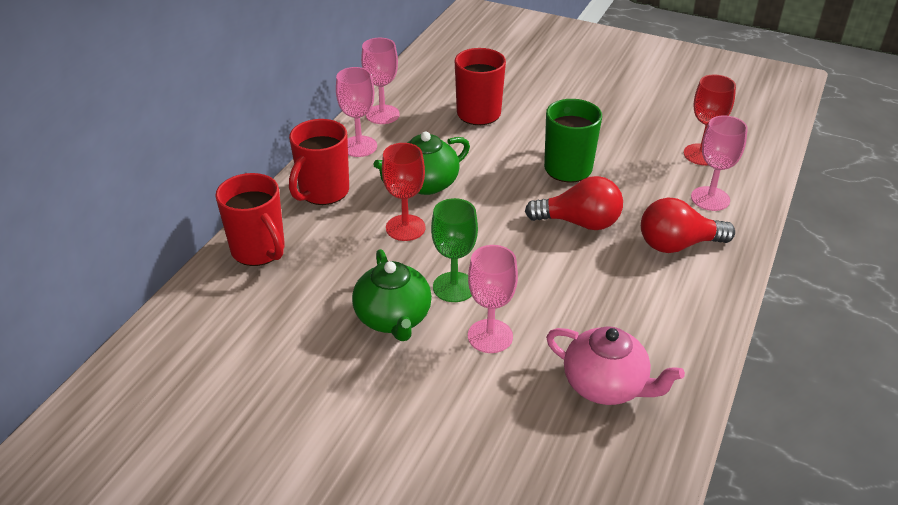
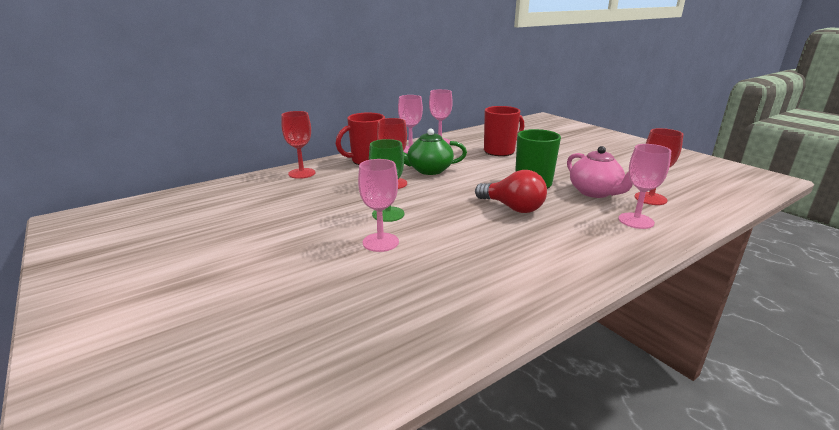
camera: 30 degrees right, 15 degrees down
(259, 251) = (302, 173): red mug -> red goblet
(393, 318) = (332, 217): green teapot -> none
(606, 385) = (431, 294): pink teapot -> pink teapot (595, 192)
(677, 245) = (581, 237): red light bulb -> none

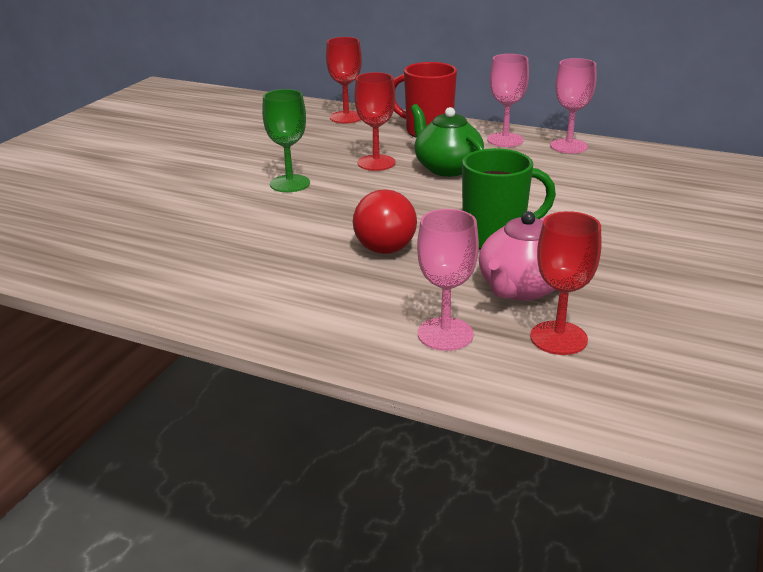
camera: 60 degrees right, 5 degrees up
(380, 242) = (222, 198): pink goblet -> none
(500, 151) = (597, 190): red mug -> none

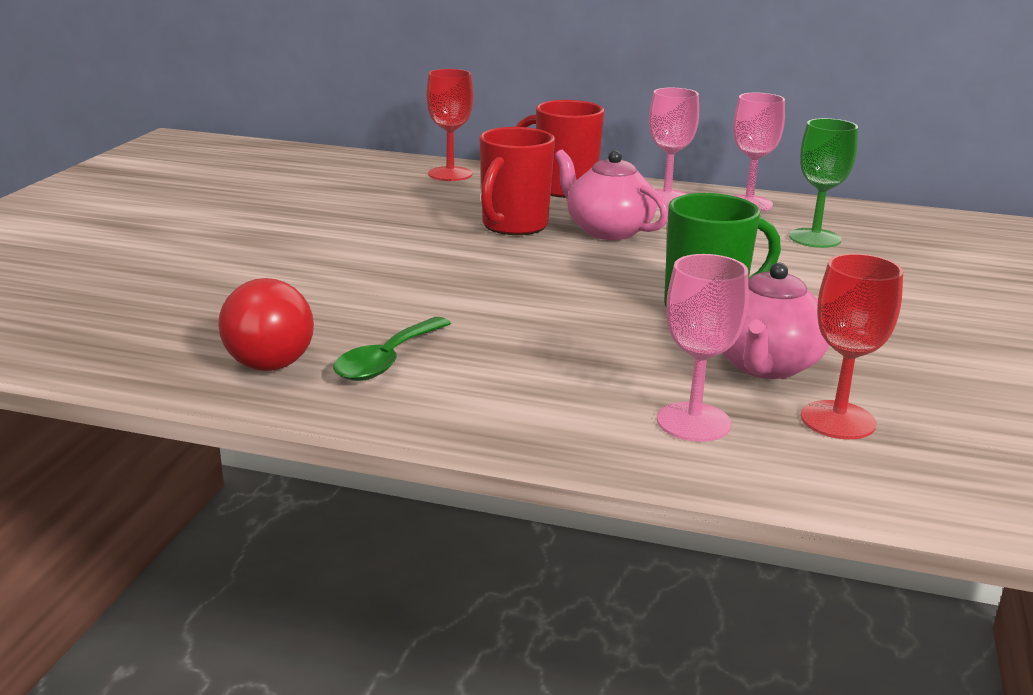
camera: 10 degrees left, 5 degrees down
(239, 273) = (387, 360): none -> green spoon
(290, 184) = (409, 252): green goblet -> green goblet (815, 238)
(376, 163) = (513, 226): red goblet -> red mug
(387, 242) = (569, 317): red light bulb -> red light bulb (274, 355)
(447, 168) = (607, 230): green teapot -> pink teapot

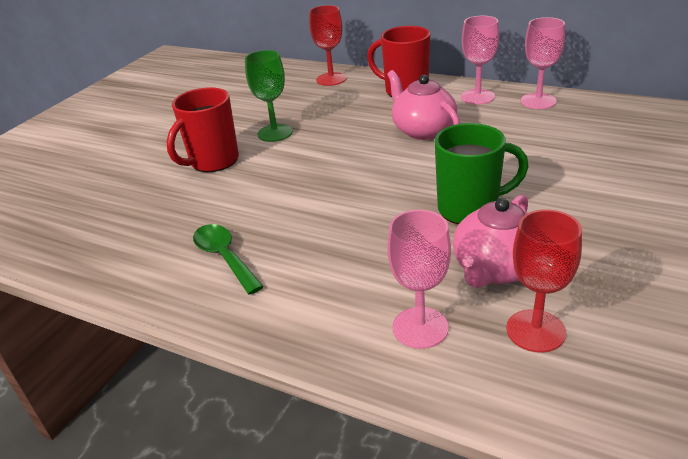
camera: 15 degrees right, 10 degrees up
(274, 355) = (153, 250): red light bulb -> none
(387, 360) = (224, 257): green spoon -> green spoon turned 105 degrees clockwise
(513, 226) = (357, 127): red mug -> red mug (213, 162)
(815, 238) = (579, 135): green goblet -> green goblet (275, 133)

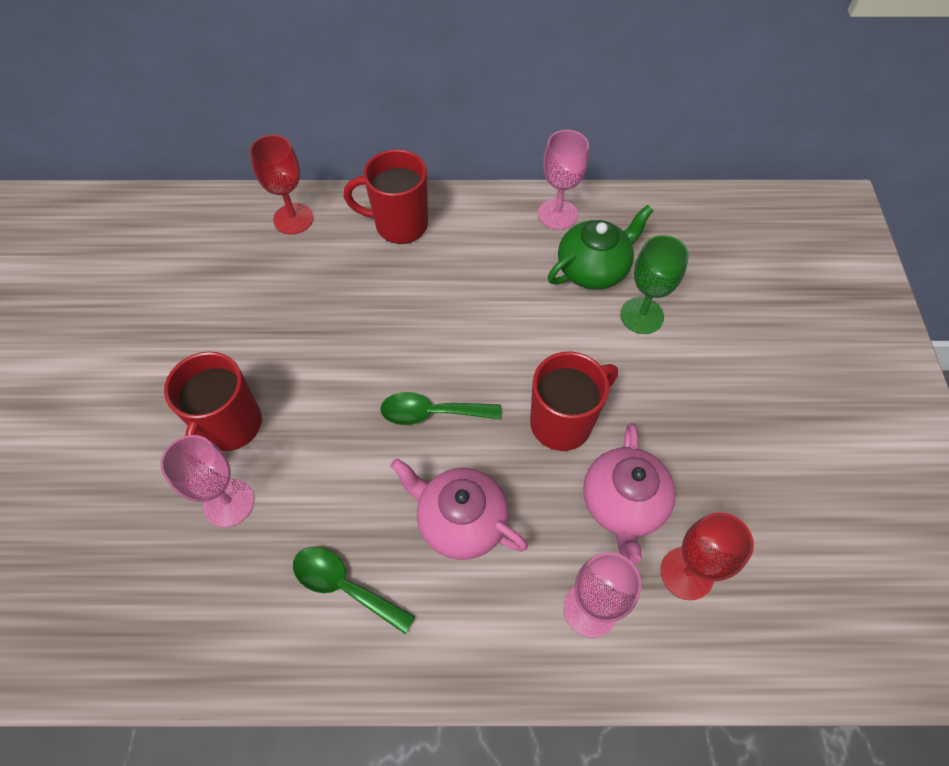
camera: 30 degrees left, 25 degrees up
(275, 133) = (279, 349): green goblet -> green goblet (641, 315)
(361, 182) = (431, 413): none -> green spoon
(423, 130) = (456, 299): pink teapot -> pink teapot (460, 521)
(470, 209) = (563, 422): green mug -> red mug
(477, 97) = (489, 219): pink goblet -> pink goblet (229, 502)
(553, 132) = (593, 269): none -> green teapot

